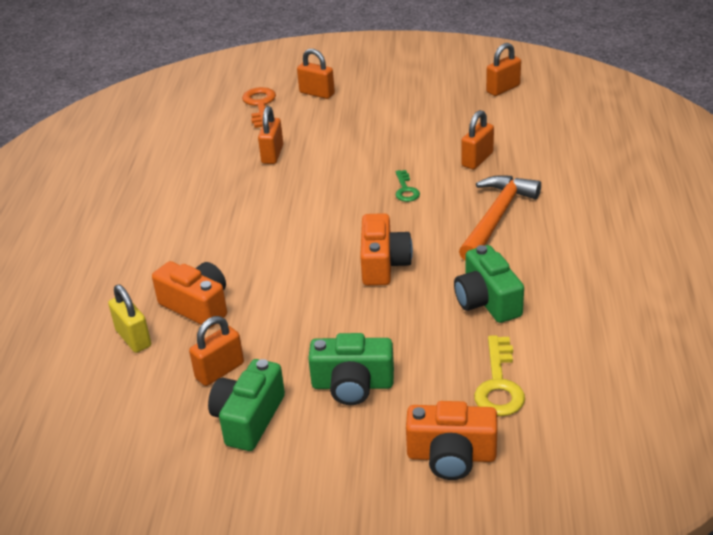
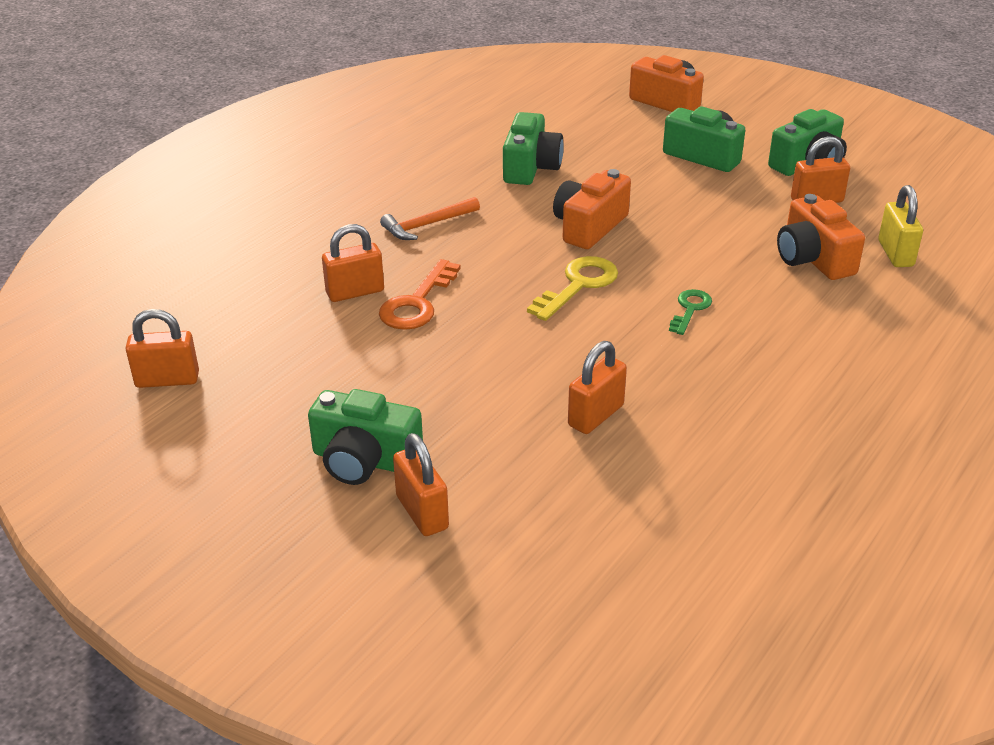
camera: 150 degrees left, 0 degrees up
(260, 105) = (537, 533): orange key -> orange key (417, 303)
(365, 98) = (364, 460): none -> green camera
(406, 190) = (480, 290): green key -> green key (690, 309)
(496, 217) = (427, 225): orange hammer -> orange hammer, size x0.61
(499, 385) = (590, 121): yellow key -> yellow key (578, 285)

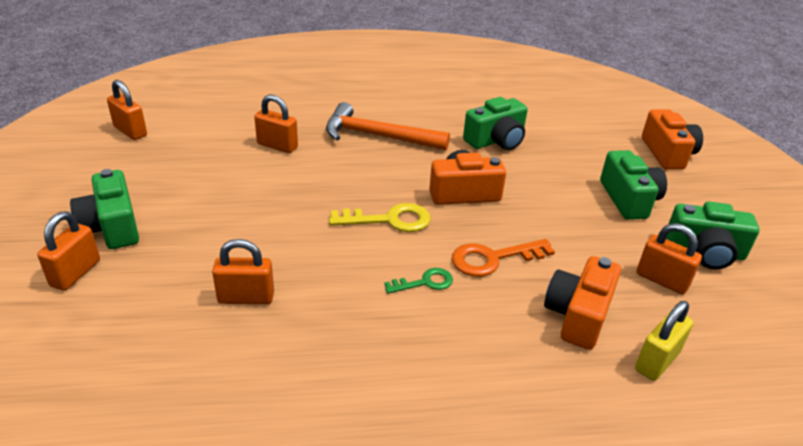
camera: 45 degrees right, 0 degrees up
(417, 303) = (292, 170): orange key -> orange key (493, 259)
(427, 225) = (378, 136): orange hammer -> orange hammer, size x1.65

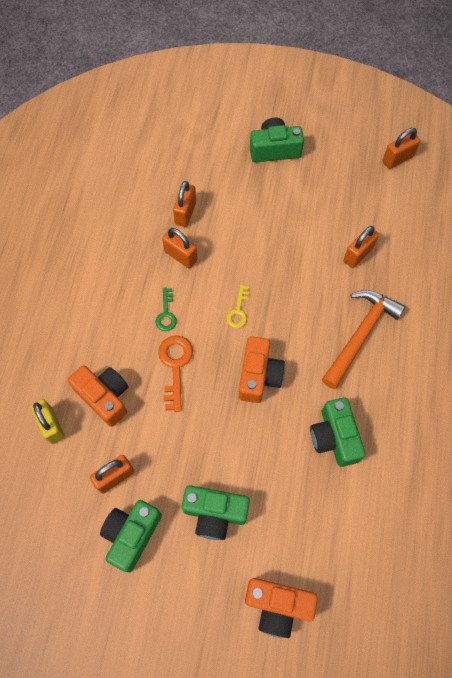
camera: 110 degrees right, 30 degrees up
(75, 273) = (234, 133): orange padlock -> orange padlock (180, 256)
(390, 220) = (238, 311): yellow key -> yellow key, size x0.62

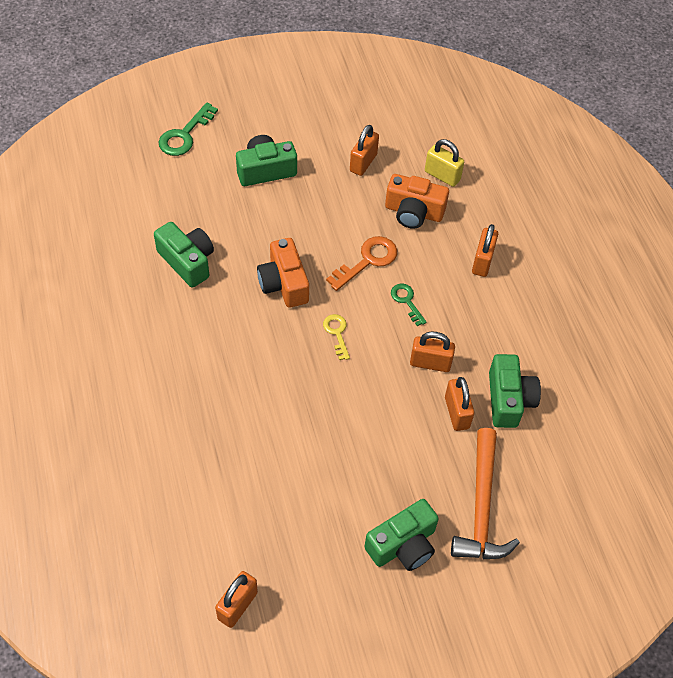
camera: 150 degrees right, 10 degrees down
(131, 535) = (324, 134): green camera -> green camera (508, 399)
(175, 366) = (367, 260): orange key -> orange key turned 105 degrees counterclockwise
(277, 605) = (184, 135): orange camera -> green key
(358, 255) = (237, 448): orange padlock -> orange padlock (482, 262)
(360, 335) = (199, 361): orange hammer -> orange hammer (481, 507)

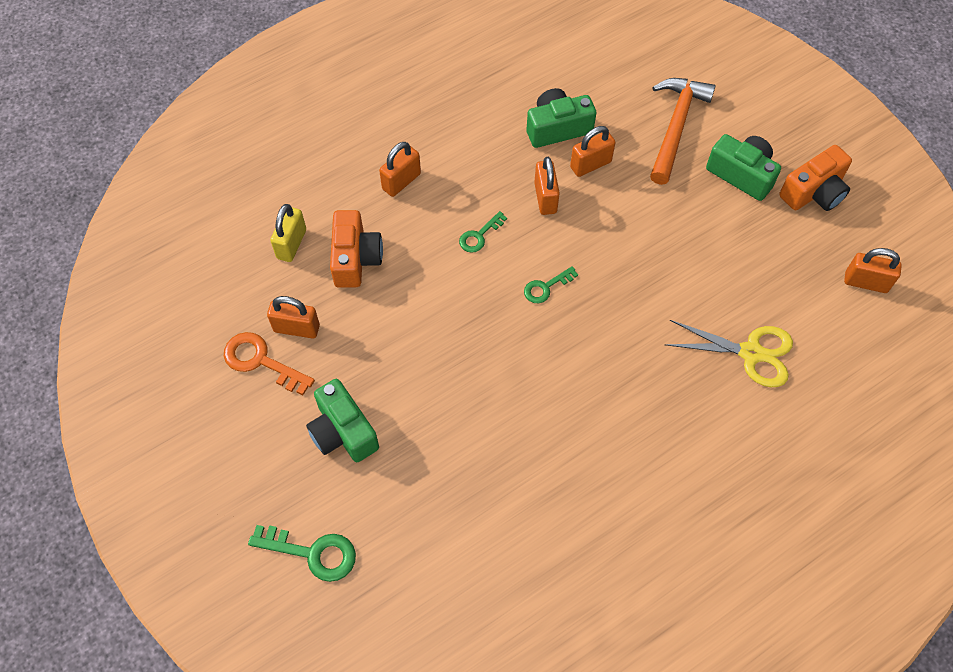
camera: 105 degrees left, 5 degrees up
(187, 261) = (513, 470): green camera -> none
(209, 467) = (751, 353): none -> yellow scissors
(284, 283) = (503, 357): orange camera -> orange camera (814, 192)
(337, 333) = (545, 287): yellow key -> green key
(367, 260) = (440, 285): orange key -> orange key (261, 361)
(481, 507) = (676, 127): orange hammer -> orange hammer turned 60 degrees counterclockwise
(482, 262) = (401, 181): orange padlock -> orange padlock turned 45 degrees counterclockwise

